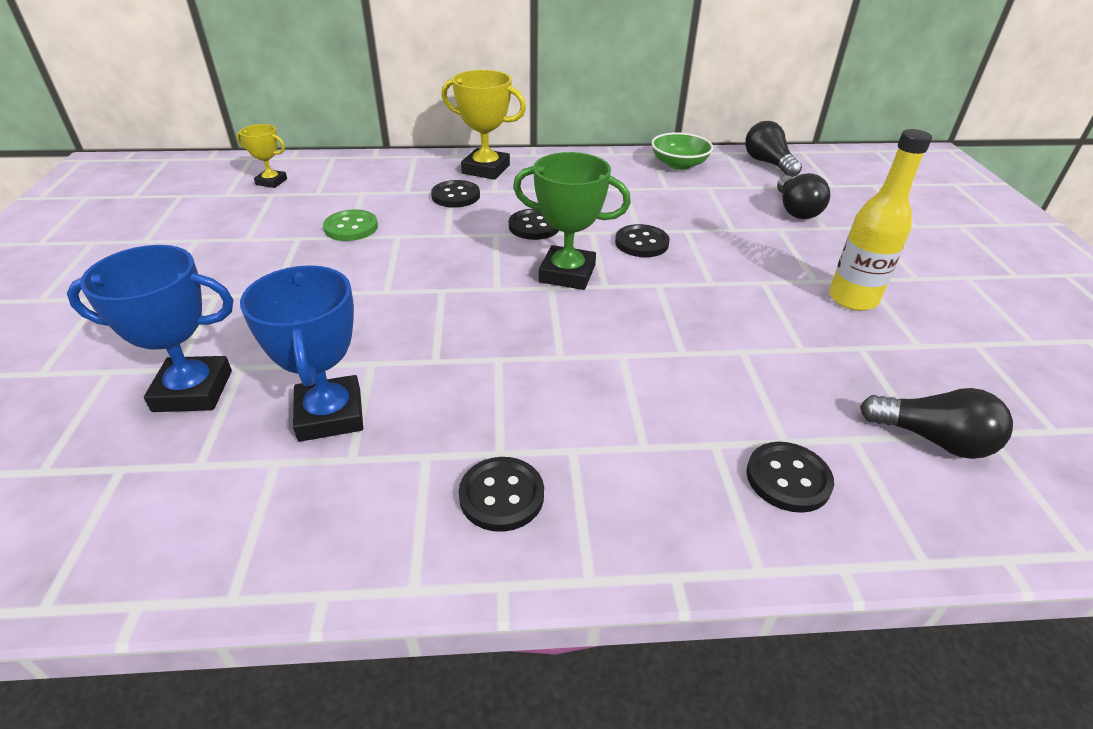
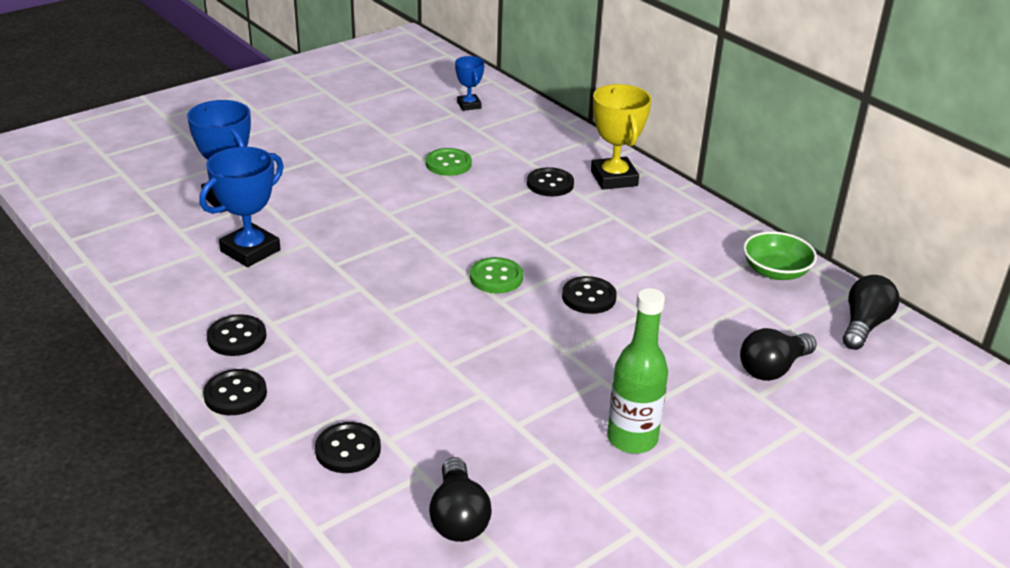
camera: 55 degrees right, 5 degrees down
(271, 182) = (469, 105): yellow trophy -> blue trophy
(534, 226) = (549, 237): black button -> black button (235, 394)
(567, 274) = (496, 277): green trophy -> green button
(852, 299) = (632, 439): yellow bottle -> green bottle

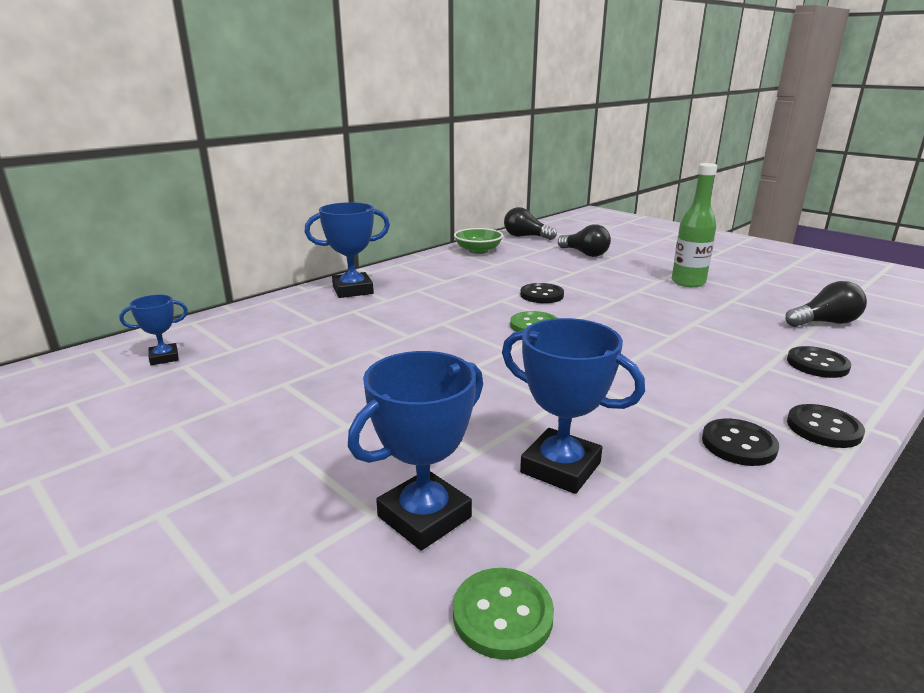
camera: 95 degrees left, 10 degrees down
(448, 164) = (319, 359): green button -> green button (502, 615)
(550, 184) = (364, 312): black button -> none
(614, 178) = (353, 290): yellow trophy -> blue trophy

